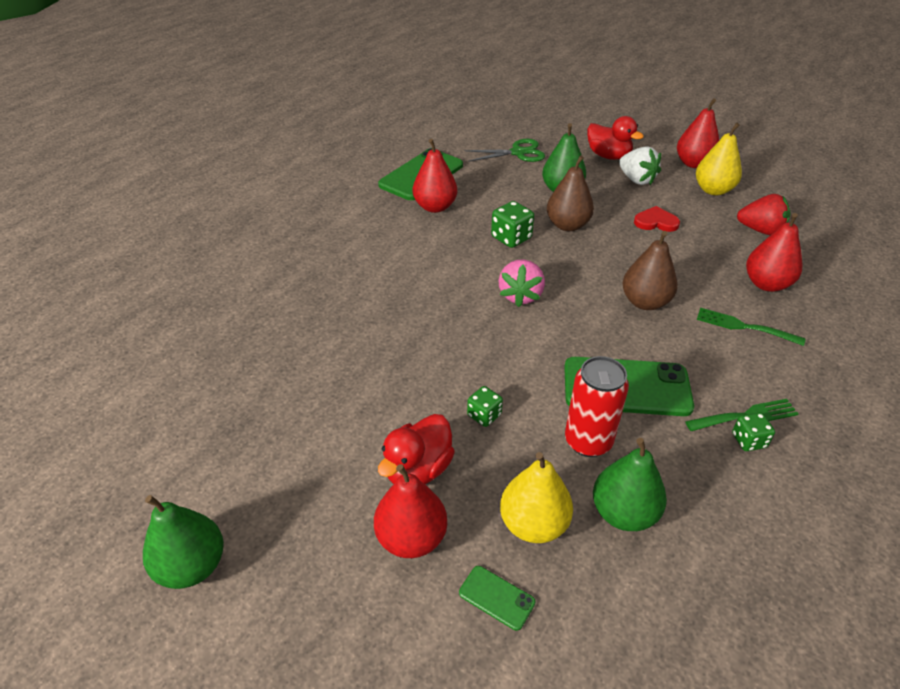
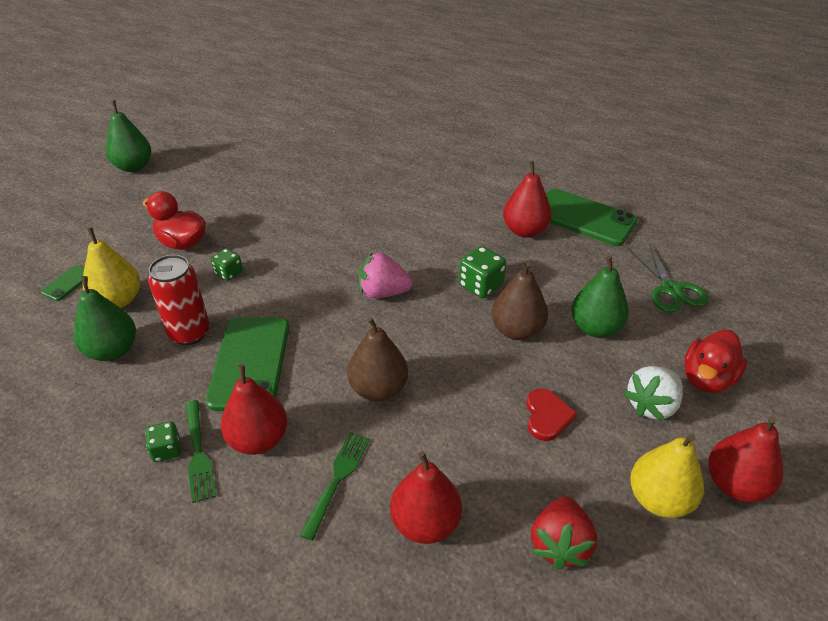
camera: 85 degrees right, 0 degrees up
(411, 538) = (125, 244): red pear -> red pear (258, 439)

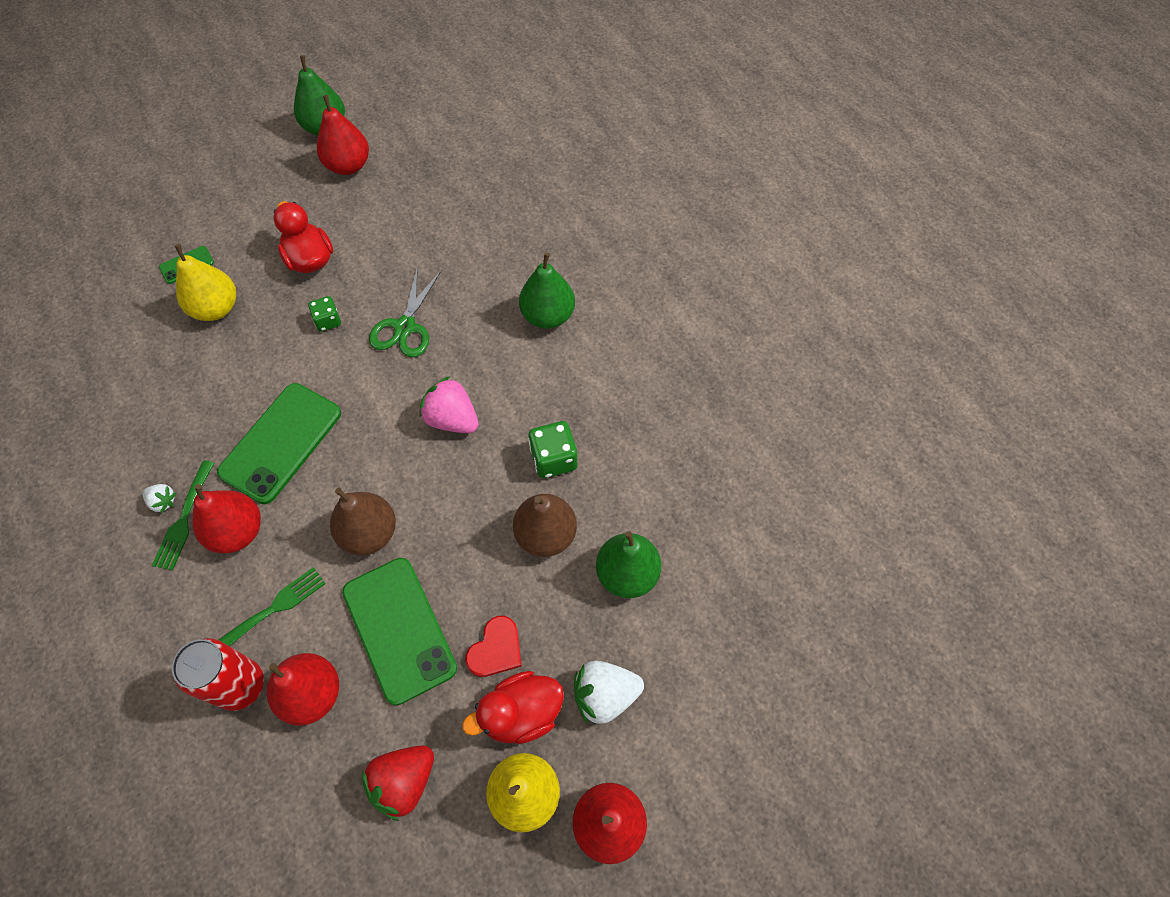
camera: 30 degrees right, 20 degrees up
(112, 350) = (180, 367): green pear -> green pear (548, 315)
(166, 450) = (163, 501): green dice -> white strawberry
(189, 333) = (252, 380): red can -> red can (241, 685)
(524, 230) = (658, 407): red pear -> red pear (348, 166)
(584, 218) = (740, 420): green phone -> green phone (399, 629)
(671, 289) = (752, 569): green scissors -> green scissors (405, 327)
(707, 379) = (688, 698): red duck -> red duck (521, 713)

